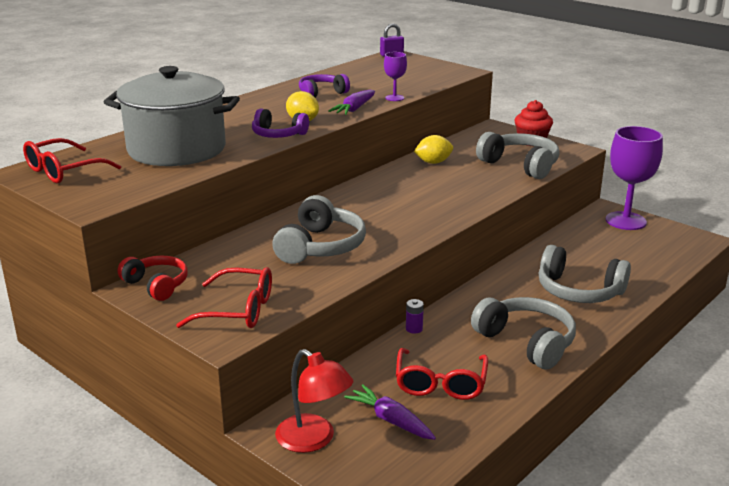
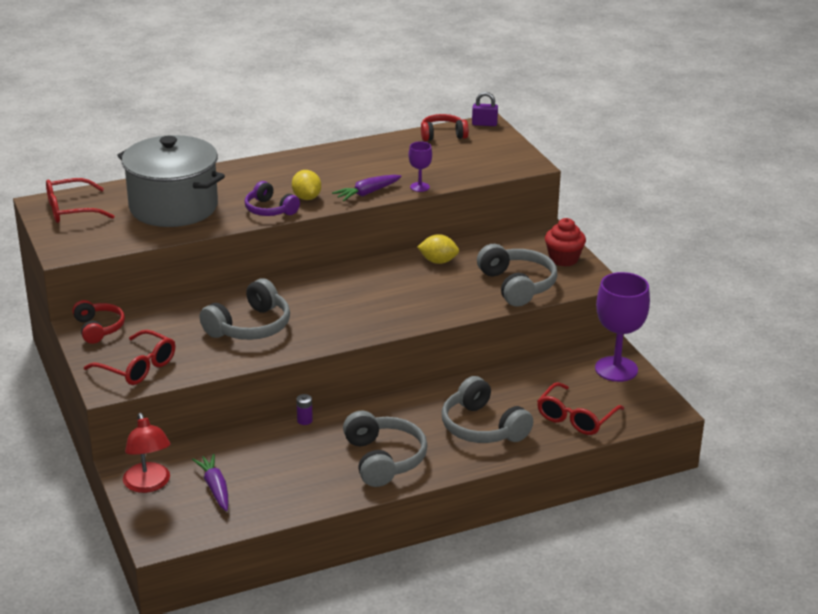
camera: 25 degrees right, 5 degrees up
(321, 93) = (359, 165): purple headphones -> none
(367, 65) = (443, 135): none -> red headphones
(440, 383) = (279, 472): red glasses -> red glasses (576, 418)

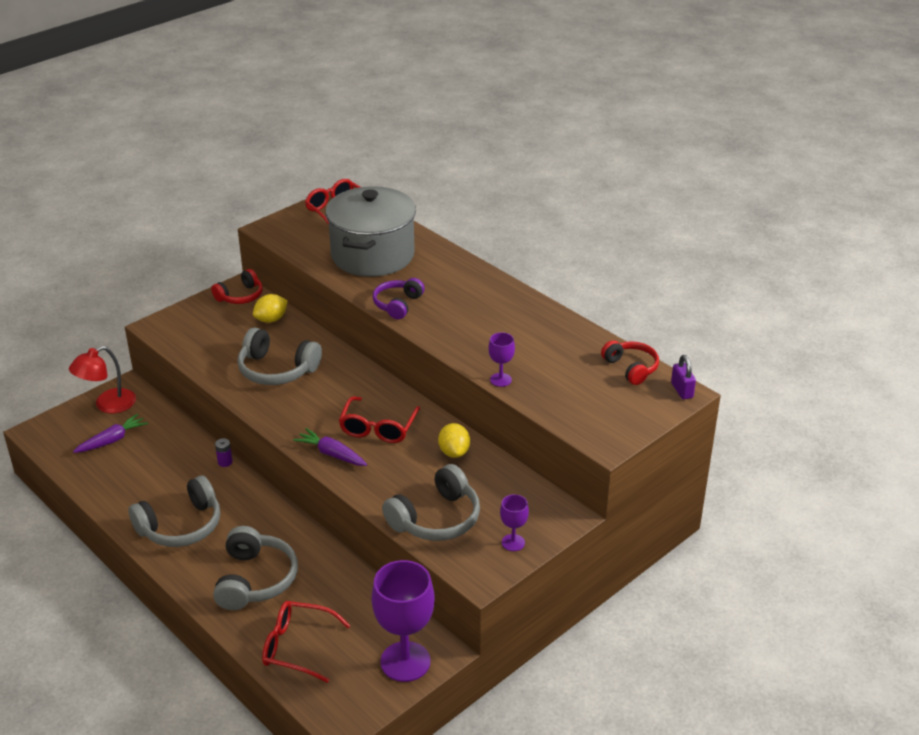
camera: 70 degrees right, 5 degrees up
(137, 367) = (190, 331): red glasses -> red glasses (378, 428)
(306, 197) = (434, 318): yellow lemon -> yellow lemon (271, 319)
(367, 193) = (465, 351): purple carrot -> purple carrot (331, 454)
(482, 427) = (255, 580): grey headphones -> grey headphones turned 150 degrees clockwise
(563, 259) = (513, 542): red cupcake -> purple goblet

